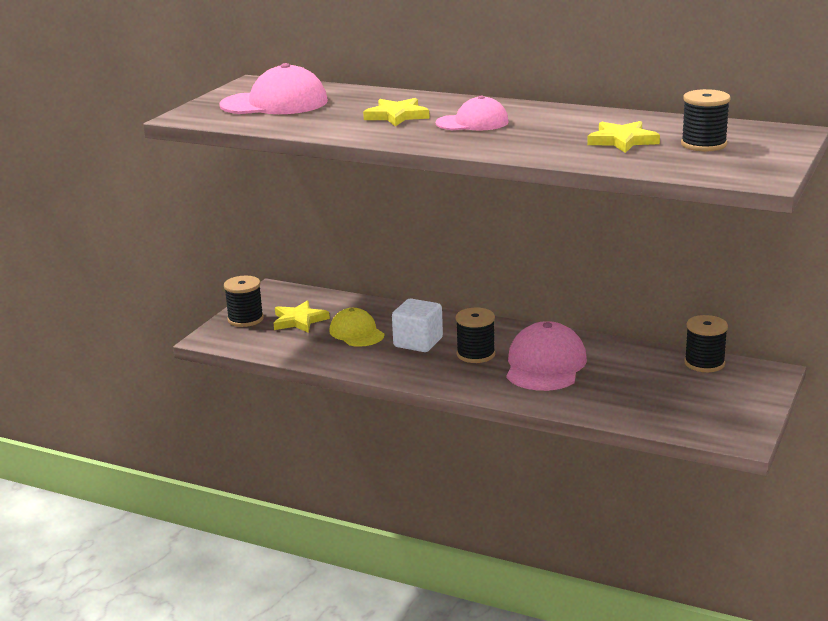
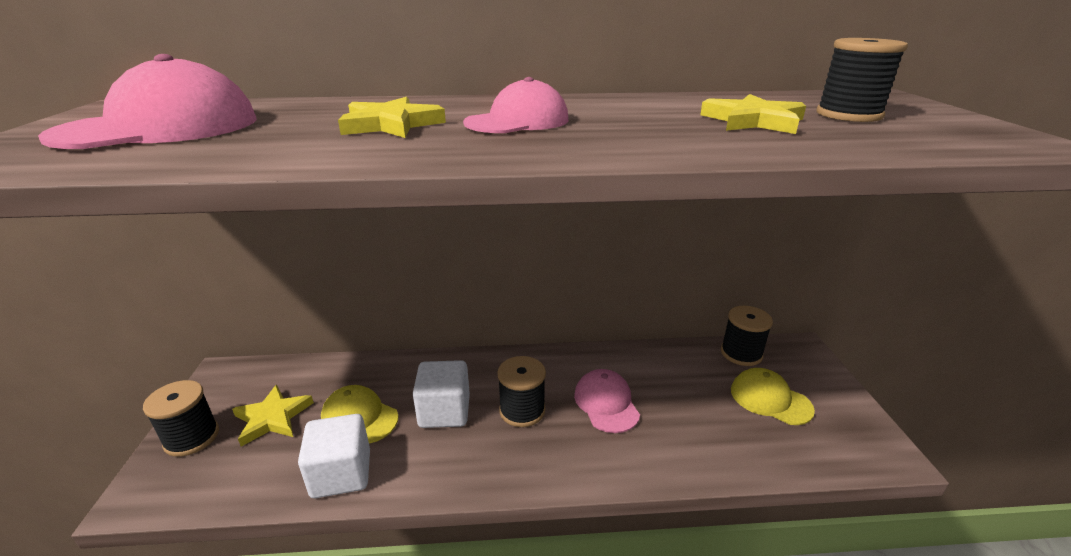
camera: 30 degrees left, 5 degrees up
(330, 356) = (341, 474): none -> white cube
(545, 365) = (606, 403): pink cap -> pink cap, size x0.64
(687, 393) = (770, 399): none -> yellow cap

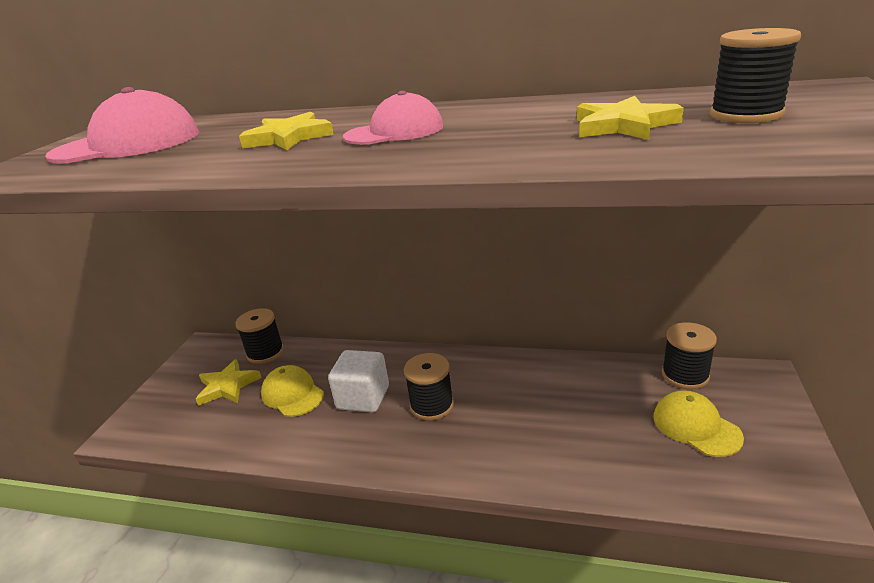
camera: 20 degrees right, 0 degrees up
(192, 437) = (167, 394): black spool -> black spool (265, 352)
(341, 474) = (263, 438): white cube -> none
(606, 403) = (515, 409): pink cap -> none

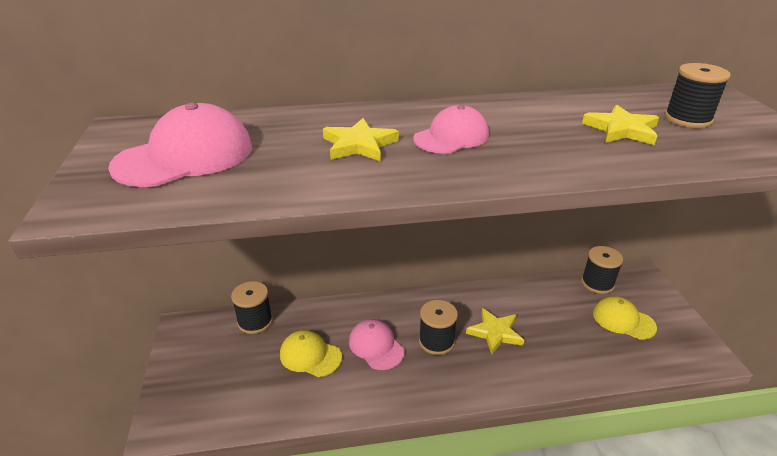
camera: 25 degrees left, 5 degrees up
(227, 386) = (240, 360): yellow star -> yellow star (495, 332)
(363, 398) = (376, 346): white cube -> pink cap

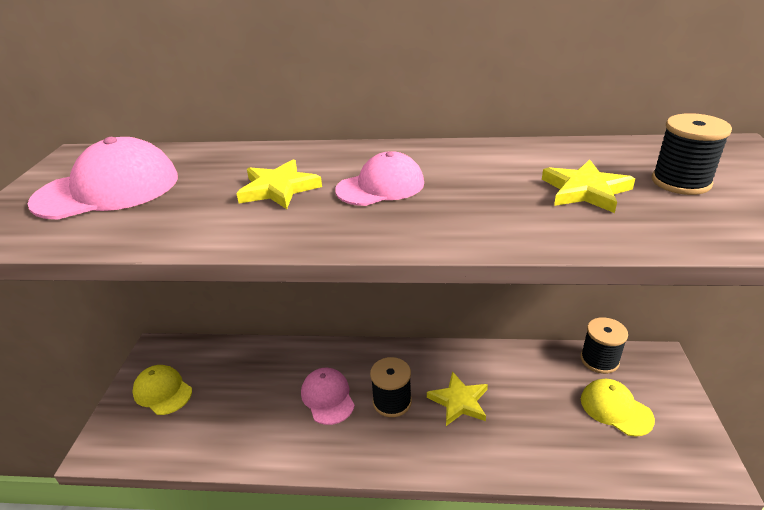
camera: 15 degrees right, 0 degrees up
(255, 321) = (221, 353): black spool -> none
(310, 355) = (259, 397): yellow cap -> yellow cap (162, 391)

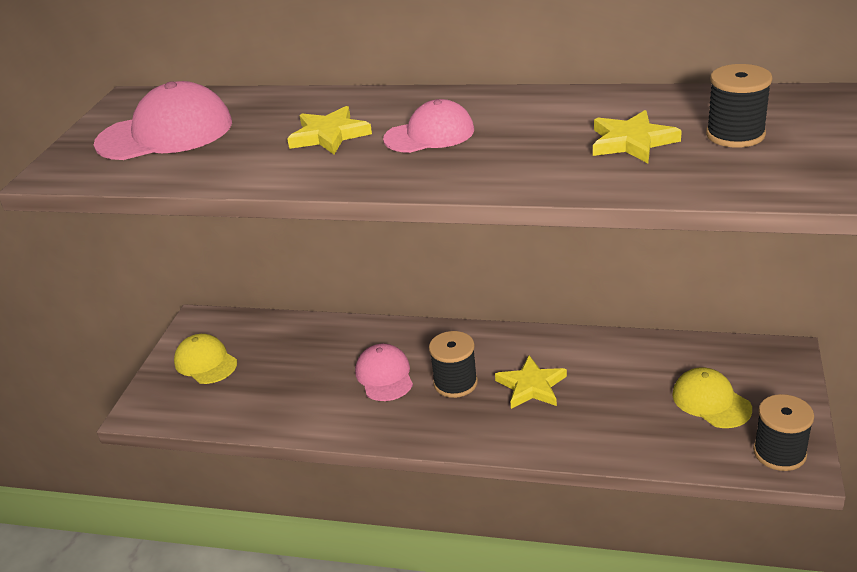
camera: 10 degrees right, 0 degrees up
(599, 360) = (710, 352): black spool -> black spool (779, 453)

